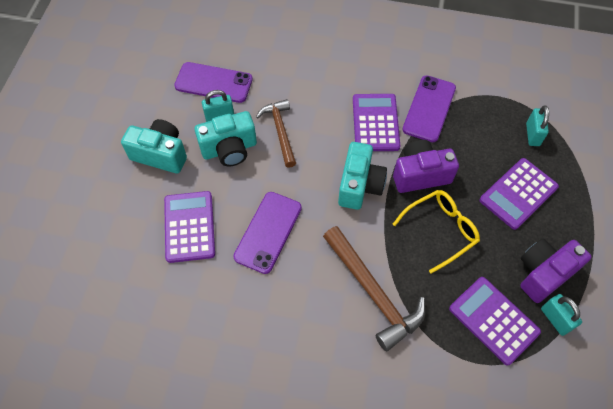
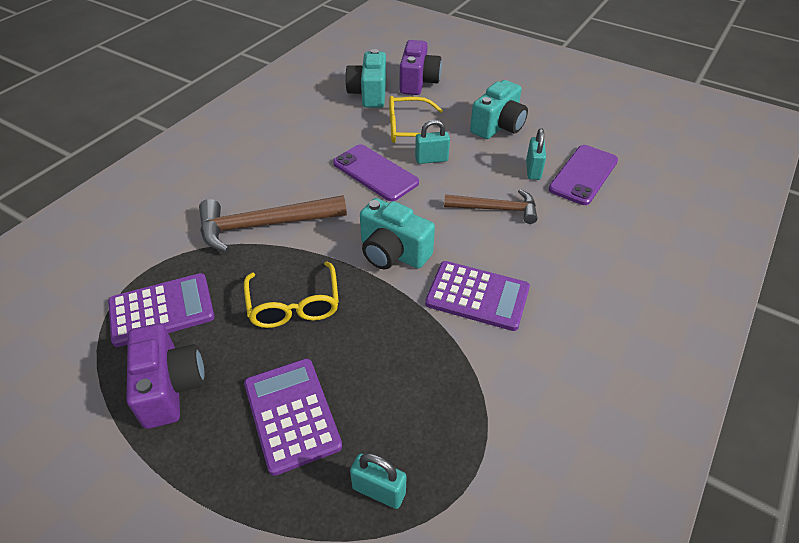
camera: 110 degrees right, 15 degrees down
(189, 227) = (409, 129): purple calculator -> yellow glasses
(229, 149) = (486, 168): turquoise camera -> turquoise camera (369, 94)
(420, 175) = (378, 314): purple camera -> purple camera (418, 82)
(429, 109) = (481, 365): purple phone -> none
(555, 319) = (113, 370): turquoise padlock -> turquoise padlock (431, 159)

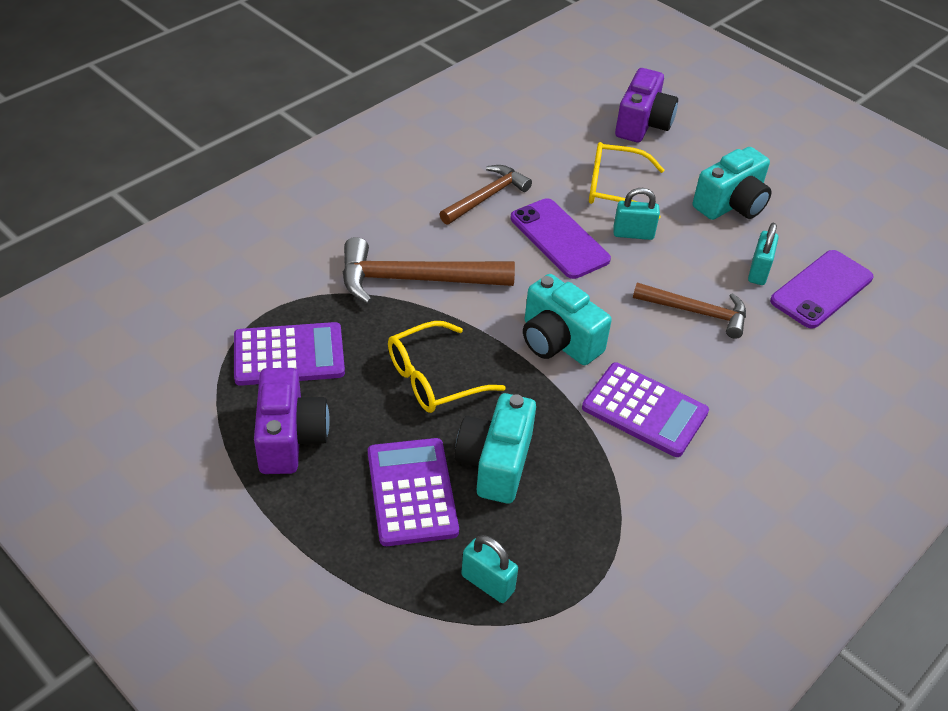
camera: 10 degrees right, 0 degrees up
(294, 305) = (433, 378): yellow glasses -> yellow glasses turned 60 degrees clockwise
(311, 152) = (487, 197): none -> brown hammer
(369, 94) = (574, 130): turquoise camera -> turquoise camera (495, 463)

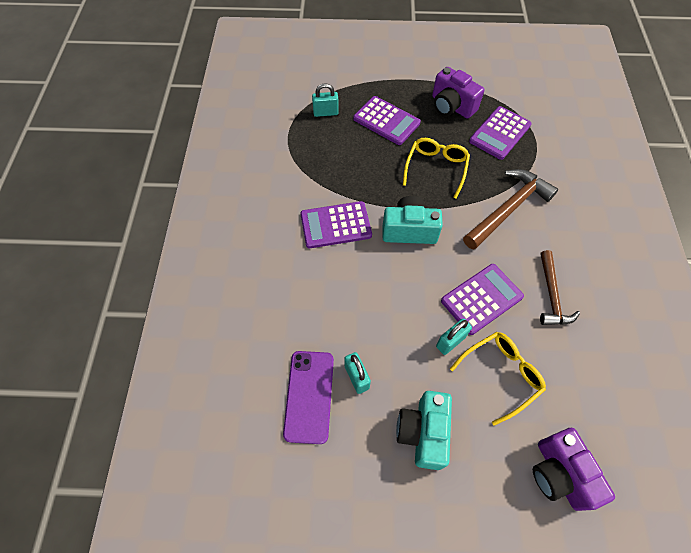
camera: 140 degrees right, 15 degrees up
(495, 463) = (370, 153): turquoise camera -> none
(559, 239) = (481, 299): purple phone -> purple calculator
(696, 312) = (363, 309): brown hammer -> none

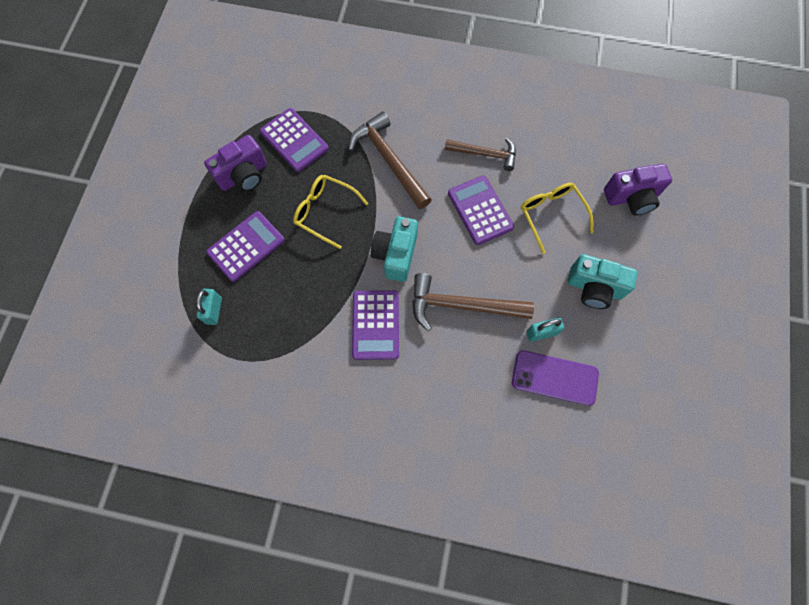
camera: 80 degrees left, 10 degrees up
(370, 295) = (461, 305): none -> brown hammer
(450, 341) = (517, 246): turquoise padlock -> none

